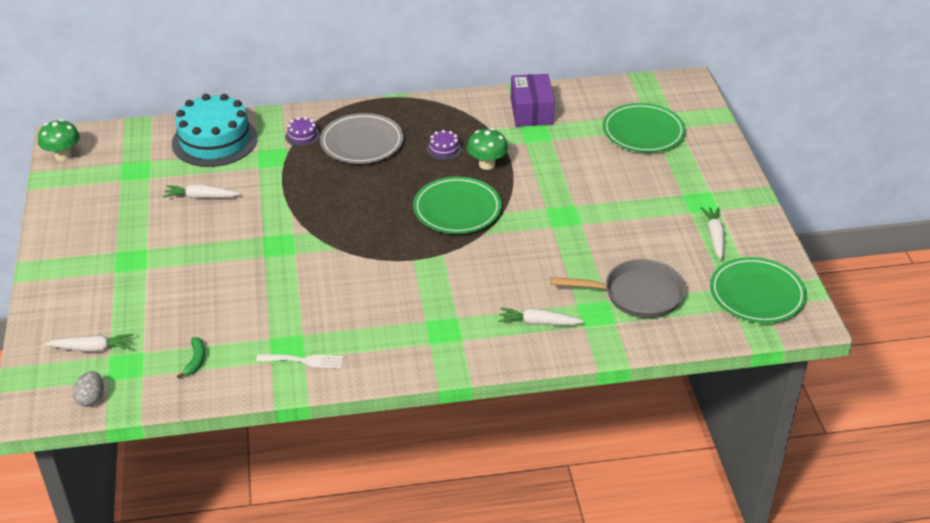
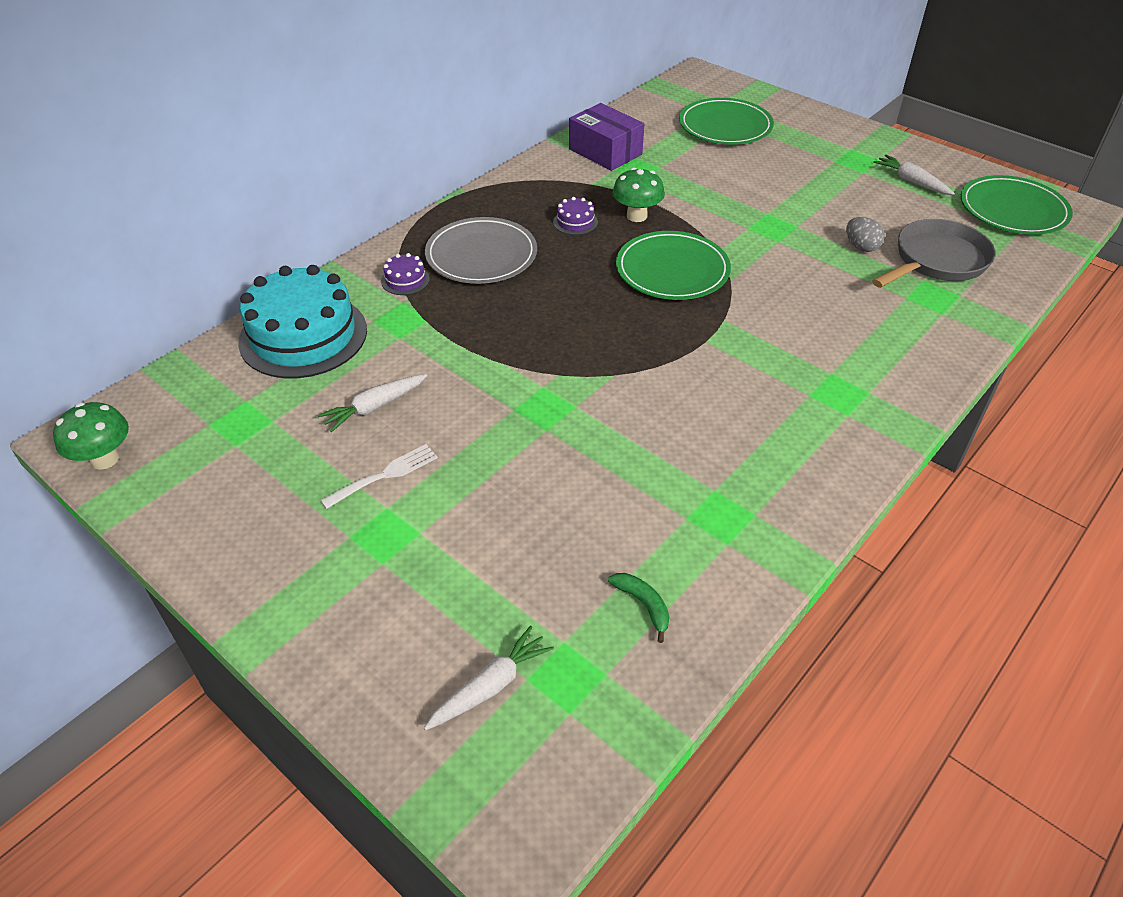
camera: 40 degrees left, 5 degrees up
(91, 398) = (584, 757): grey egg -> grey egg (861, 247)
(304, 361) = (760, 518): white fork -> white fork (385, 475)
(538, 323) = (904, 333): white carrot -> none

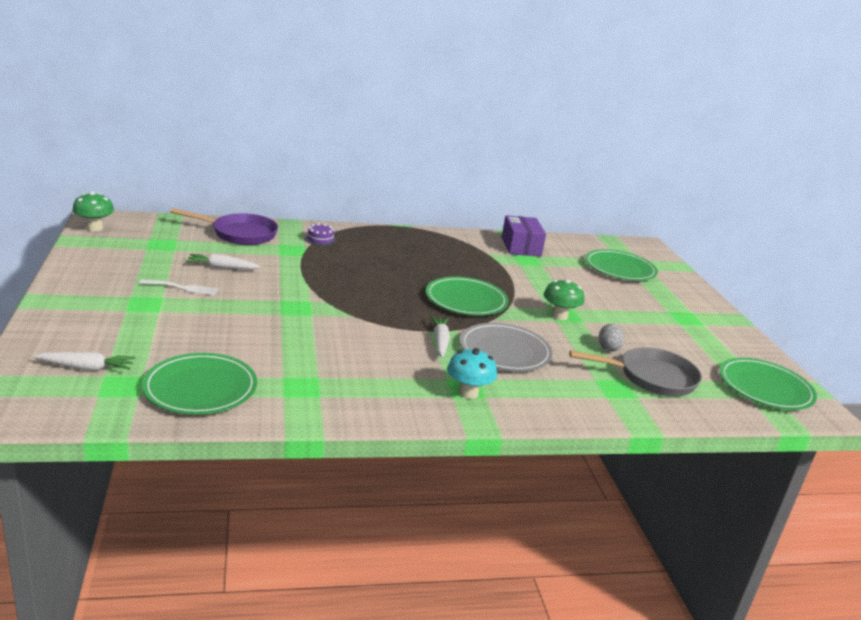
camera: 35 degrees right, 20 degrees down
(303, 335) = (240, 234): turquoise cake -> purple pan
(481, 255) = (374, 249): grey plate -> grey plate (505, 351)
(575, 222) = (448, 261): purple cake -> none
(636, 216) = (488, 274): green mushroom -> green mushroom (559, 316)
(643, 605) = (200, 388): green banana -> green plate
(851, 399) = (468, 393): none -> turquoise mushroom
(911, 182) = (708, 342): white carrot -> white carrot (440, 342)

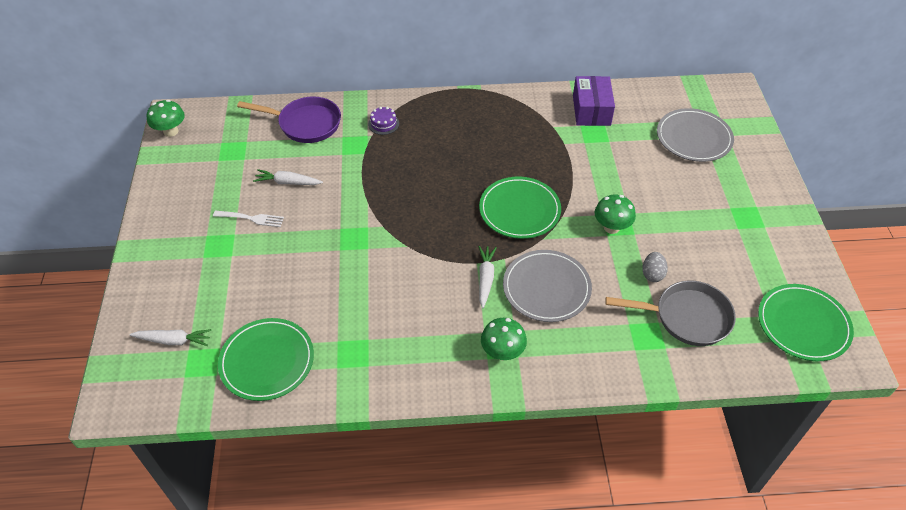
camera: 10 degrees right, 25 degrees up
(468, 393) = (502, 352): turquoise mushroom -> green mushroom
(620, 269) = (694, 138): green plate -> grey plate

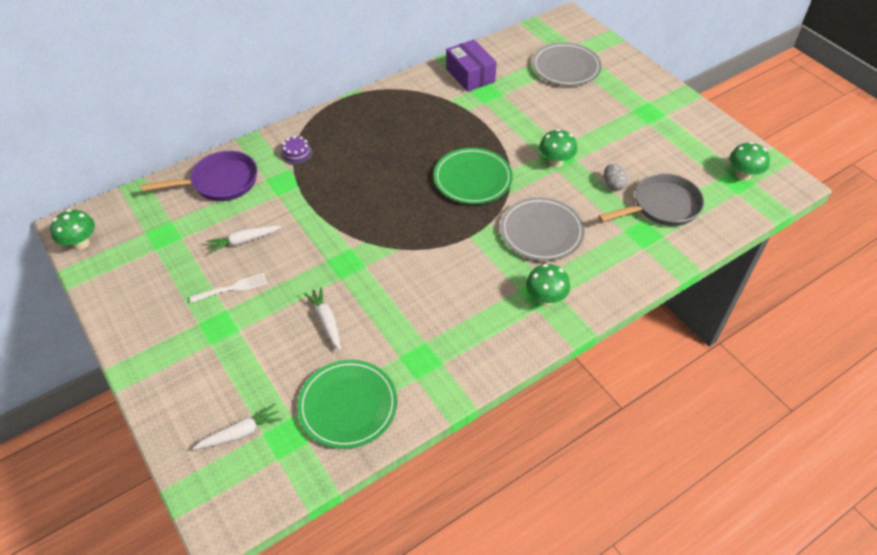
camera: 30 degrees left, 0 degrees up
(485, 279) = (487, 246): white carrot -> white carrot (326, 321)
(803, 324) = (743, 175): green plate -> green mushroom

